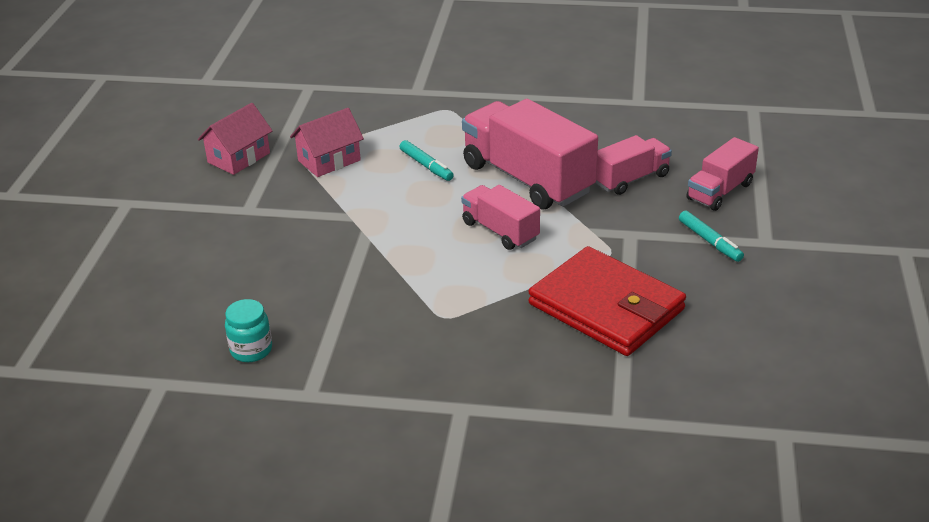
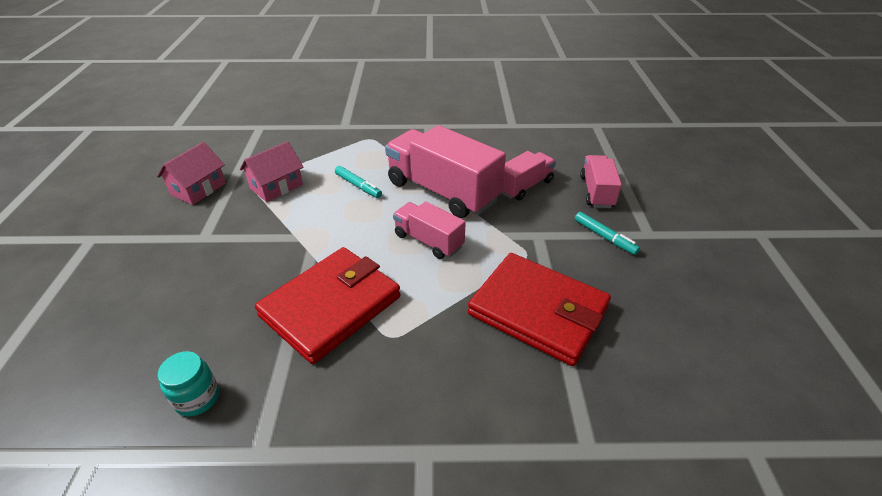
camera: 10 degrees left, 5 degrees up
(384, 286) = (331, 306): none -> red wallet
(720, 191) = (596, 192): pink truck -> pink truck turned 150 degrees clockwise

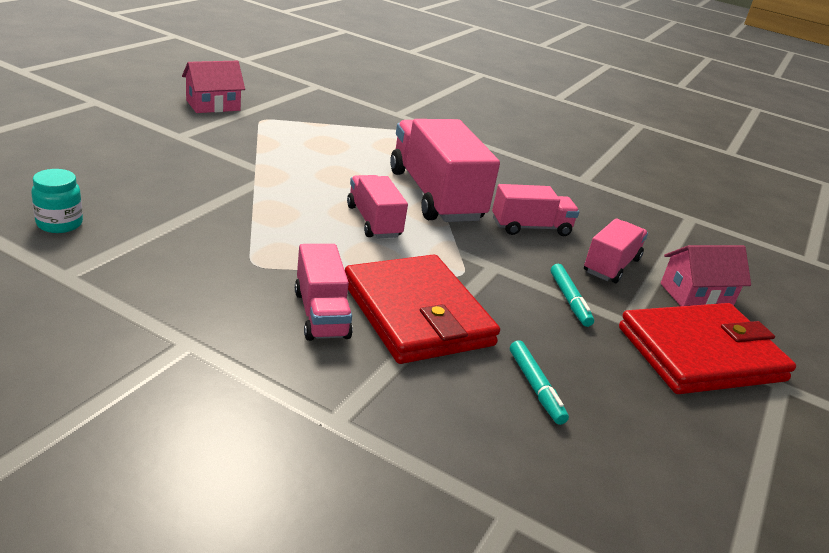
camera: 25 degrees right, 10 degrees down
(276, 186) = (281, 129): pink house -> pink house (696, 295)
(331, 306) = (228, 222): red wallet -> red wallet (701, 354)
(358, 186) = (356, 158): turquoise marker -> turquoise marker (535, 387)
(482, 355) = (321, 314): none -> pink truck

